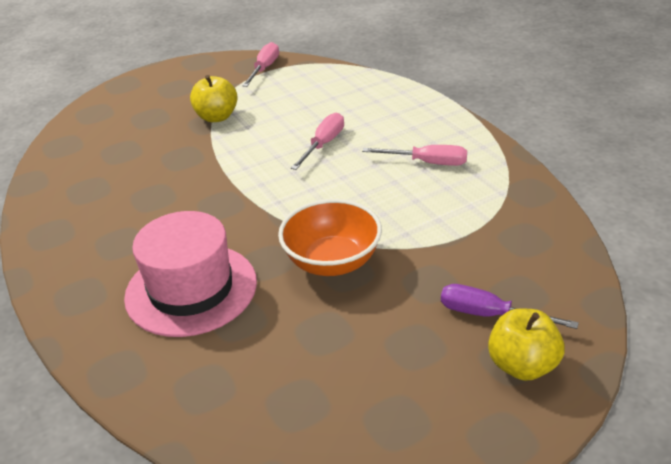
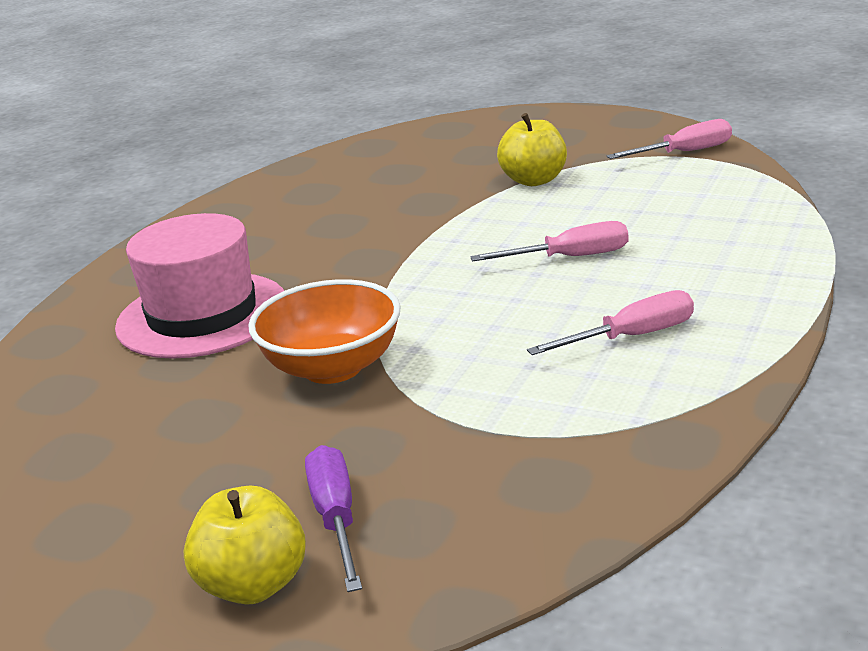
camera: 55 degrees right, 10 degrees down
(427, 163) = (631, 337): pink screwdriver -> pink screwdriver turned 90 degrees counterclockwise

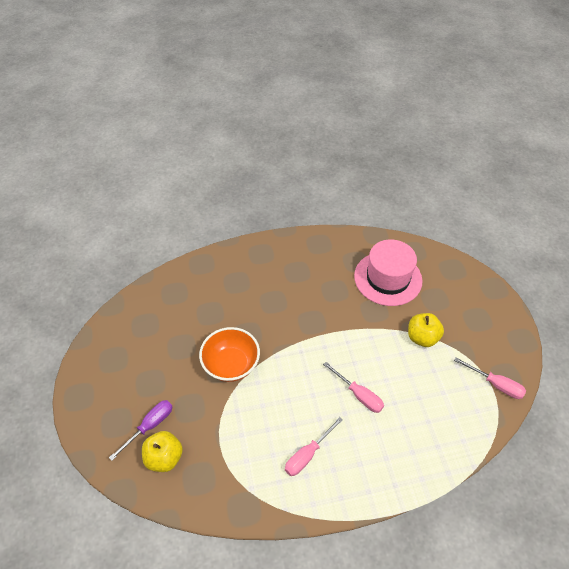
camera: 50 degrees right, 25 degrees up
(202, 315) = (242, 297): pink hat -> pink hat (388, 278)
(253, 585) = (110, 425): yellow apple -> yellow apple (164, 458)
(631, 337) = (308, 454): pink screwdriver -> pink screwdriver turned 105 degrees clockwise

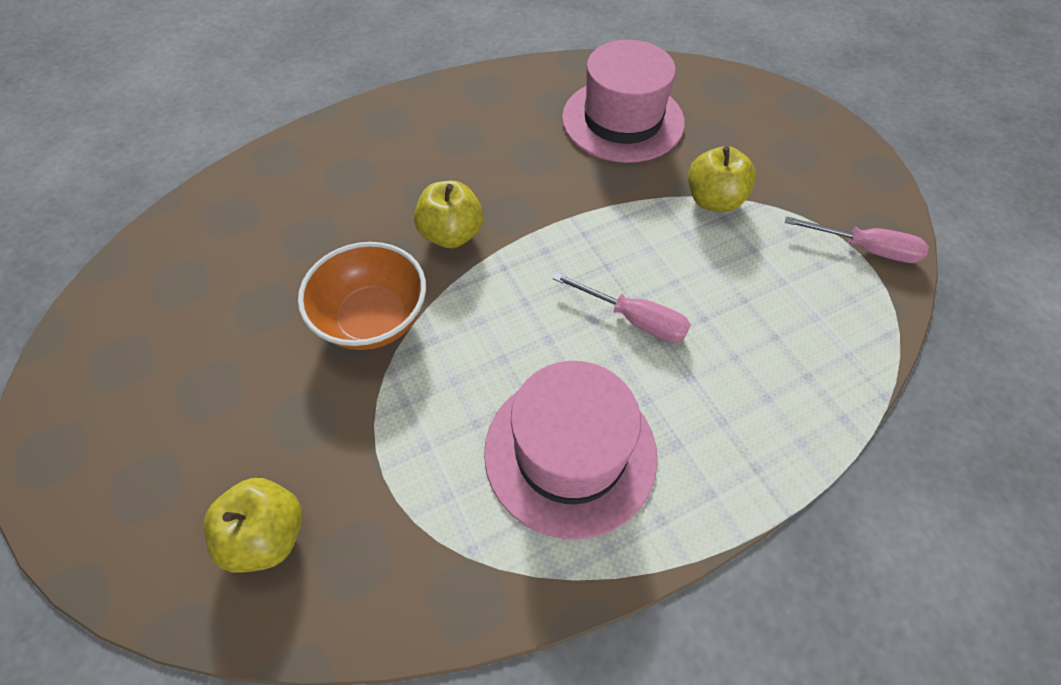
camera: 15 degrees left, 5 degrees up
(150, 426) = (223, 477): purple screwdriver -> none
(279, 327) = (451, 234): none -> yellow apple
(308, 454) = (570, 452): pink screwdriver -> pink hat

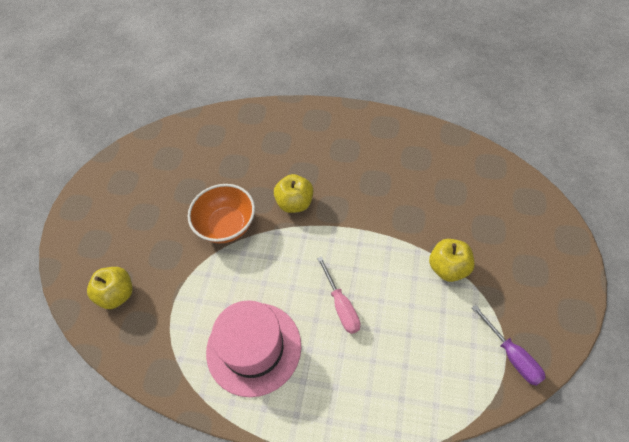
camera: 45 degrees right, 0 degrees up
(622, 120) = (443, 188): pink hat -> none
(865, 249) = (512, 355): pink screwdriver -> purple screwdriver

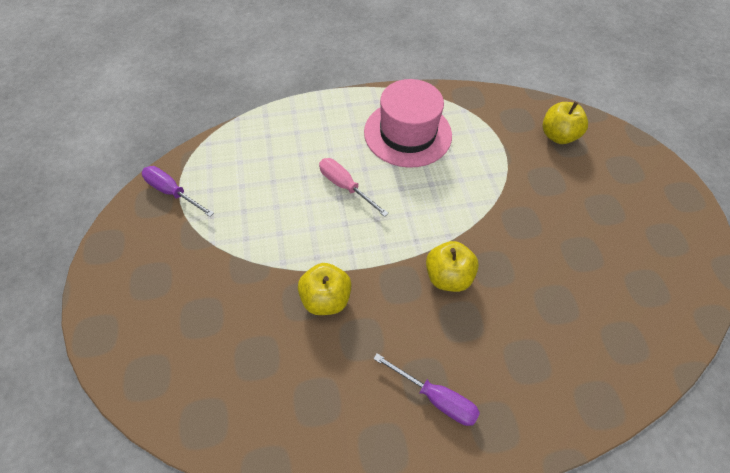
camera: 150 degrees right, 0 degrees up
(227, 225) = (508, 226): orange bowl -> none
(342, 140) = (435, 397): none -> purple screwdriver
(449, 268) = (243, 254): yellow apple -> yellow apple (326, 299)

